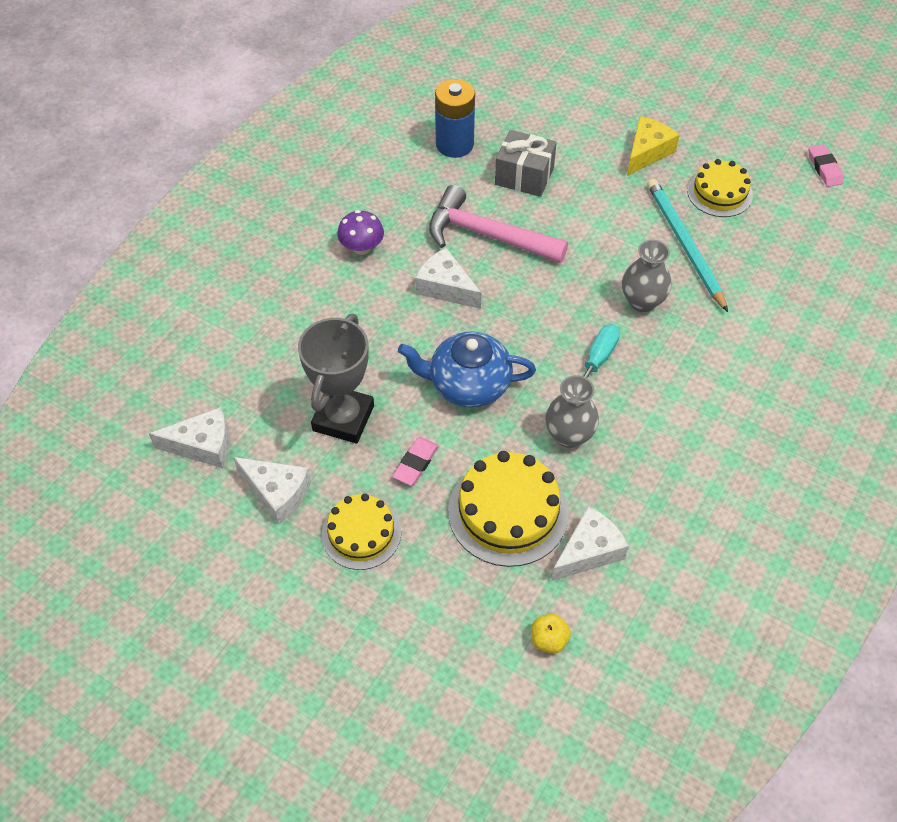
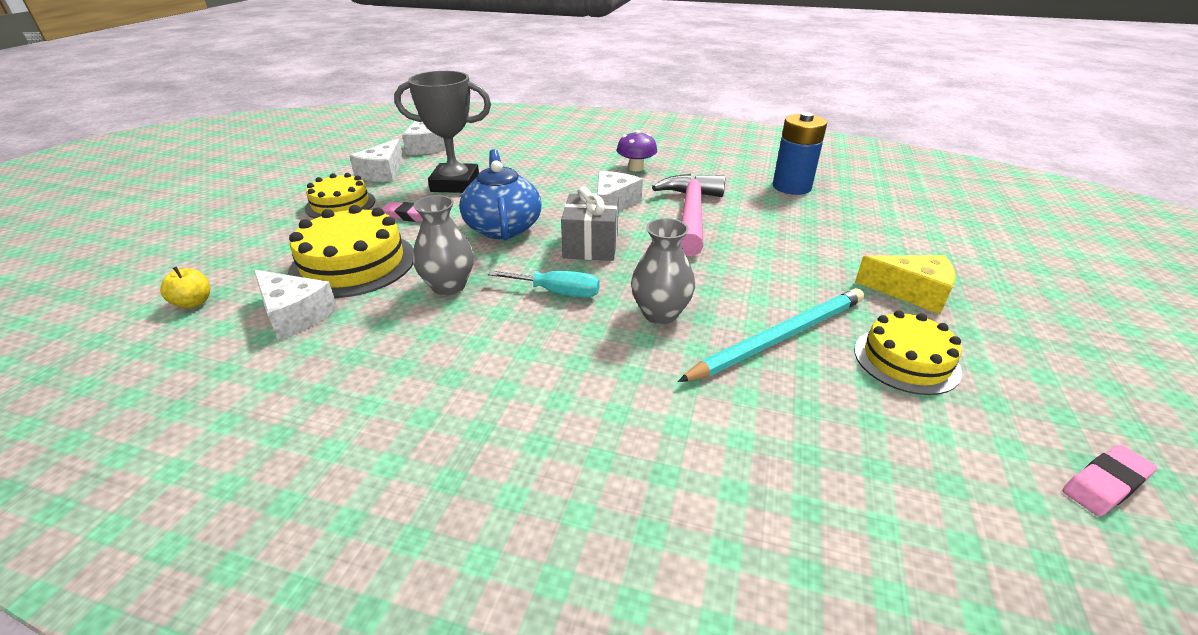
camera: 75 degrees right, 20 degrees down
(524, 176) = (787, 223): grey gift -> grey gift (591, 245)

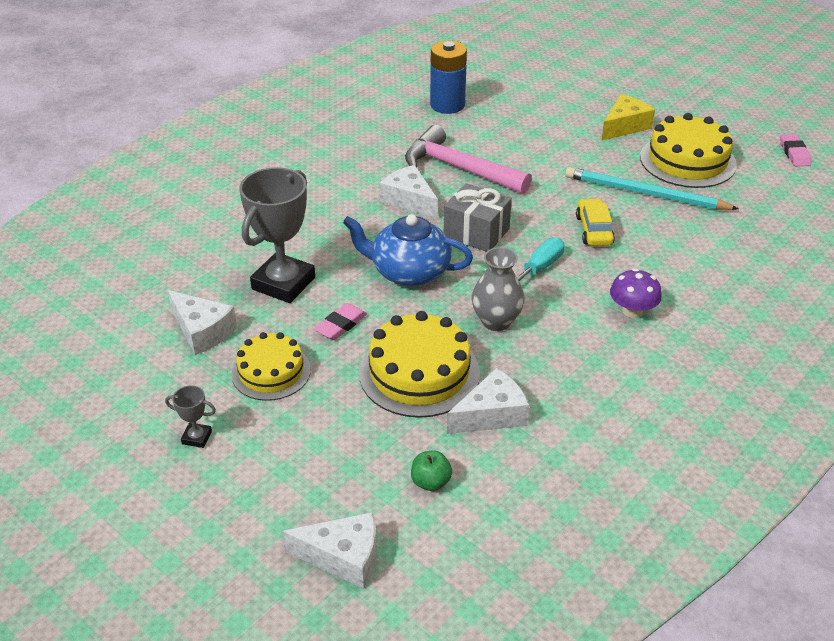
camera: 65 degrees left, 5 degrees up
(194, 303) = (431, 482): yellow apple -> green apple
(259, 198) = (197, 437): none -> grey trophy
(425, 147) = (147, 288): white cheese -> white cheese (343, 557)
(636, 168) = (341, 165): purple mushroom -> purple mushroom (632, 311)
(660, 314) = (594, 230): grey vase -> yellow car
(779, 337) = (645, 193): turquoise pencil -> turquoise pencil turned 60 degrees counterclockwise
(906, 360) = (687, 160): yellow cake -> yellow cake, size x1.53

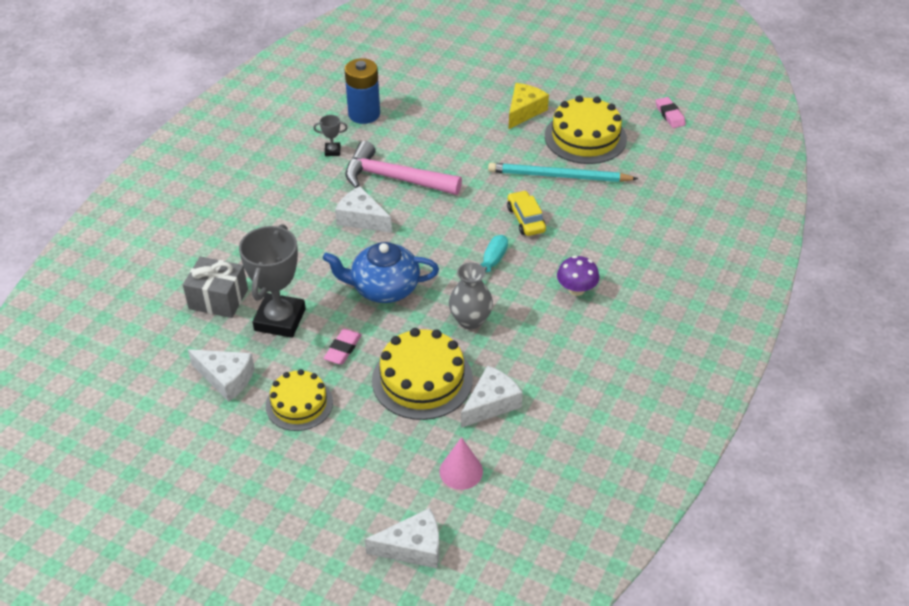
camera: 15 degrees left, 5 degrees up
(197, 437) = (258, 475): grey trophy -> grey trophy (332, 151)
(431, 482) = (461, 471): green apple -> pink cone
(476, 233) = (429, 240): grey gift -> grey gift (218, 299)

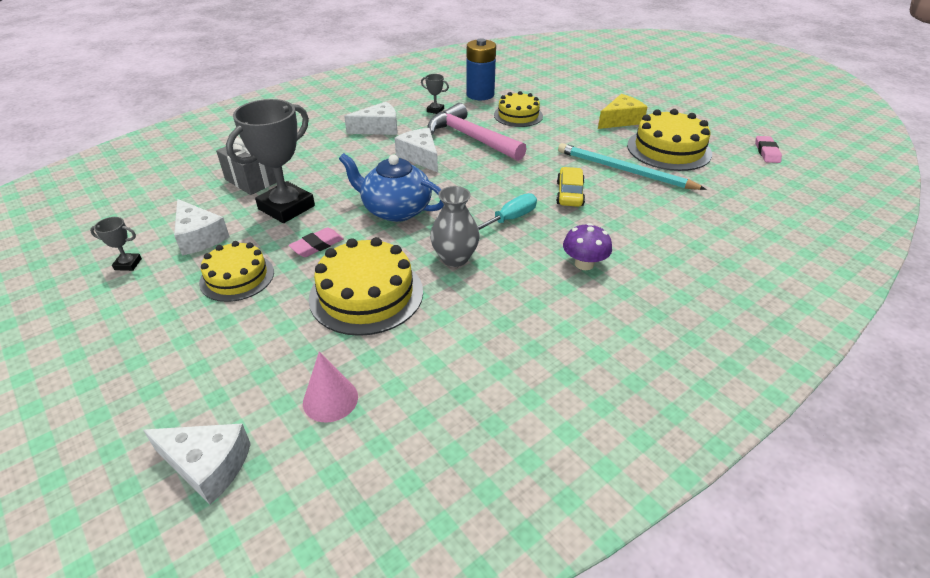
camera: 25 degrees right, 5 degrees down
(187, 428) = (128, 264): none -> grey trophy
(422, 133) = (518, 115): none -> yellow cake
(491, 404) = (417, 341): white cheese -> white cheese (378, 128)

